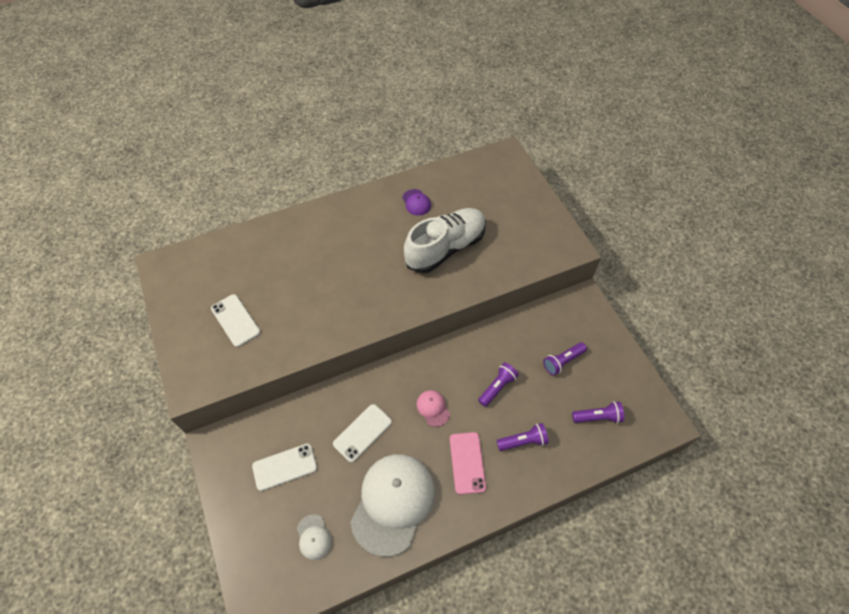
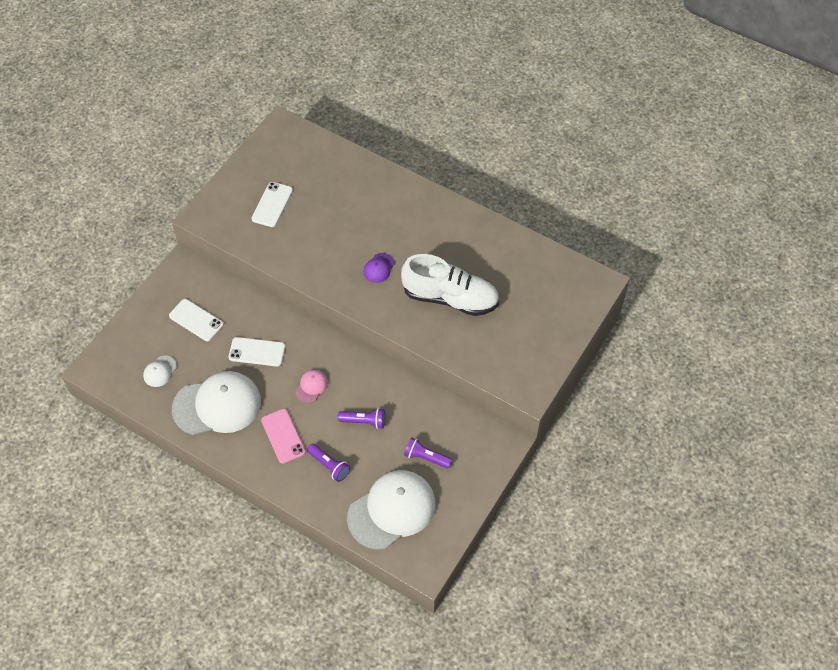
camera: 55 degrees right, 0 degrees up
(416, 202) = (481, 248): purple cap -> purple cap (379, 268)
(467, 462) = (283, 436): pink phone -> pink phone turned 75 degrees counterclockwise
(598, 417) = (392, 510): purple flashlight -> white cap

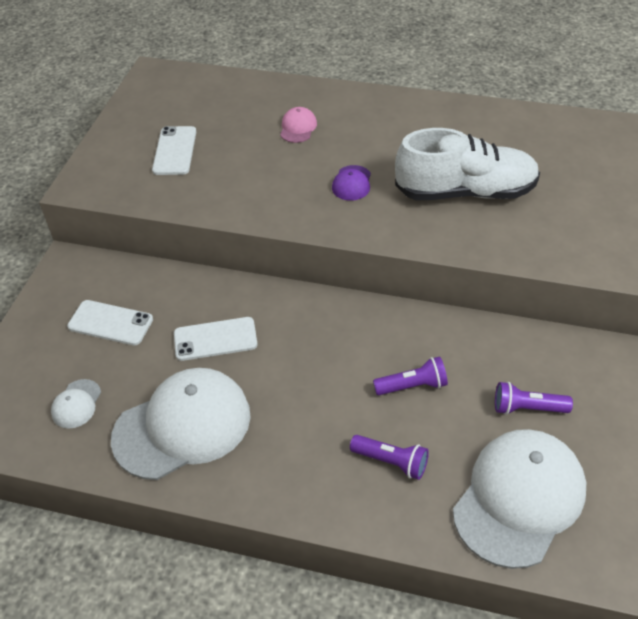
camera: 15 degrees left, 10 degrees down
(283, 436) = (301, 440): pink phone -> none
(311, 386) = (314, 362): pink cap -> pink cap (298, 127)

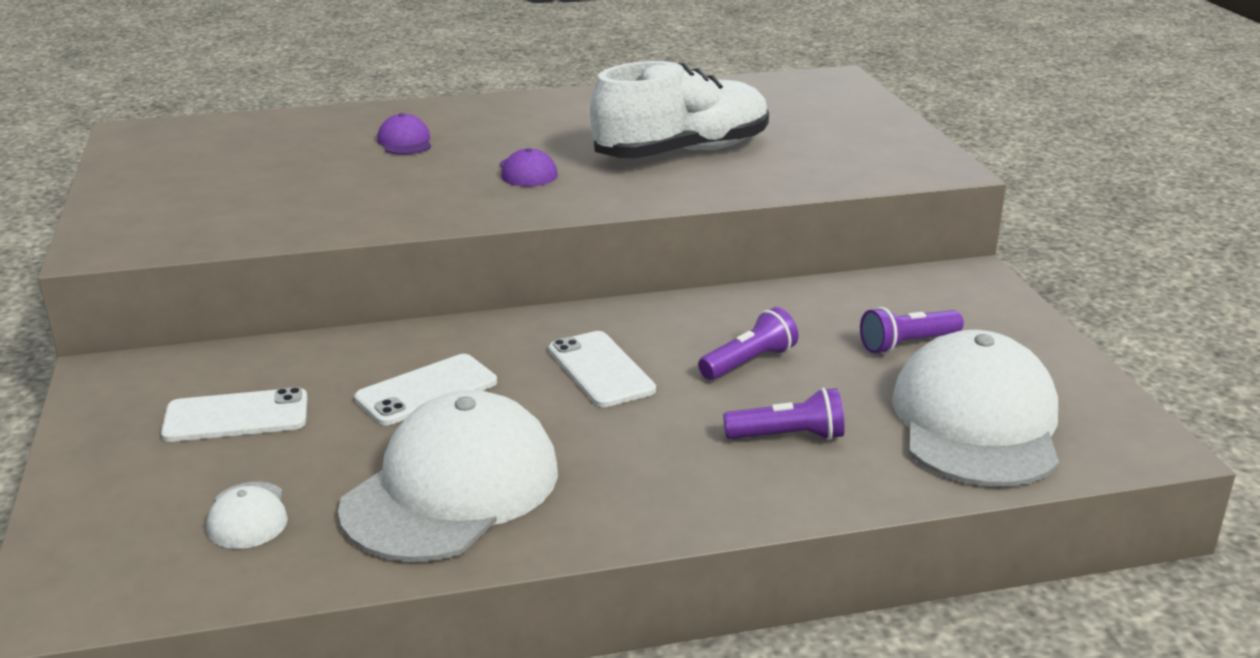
camera: 30 degrees left, 20 degrees down
(175, 151) = (234, 191): white phone -> white phone (601, 370)
(298, 127) = (405, 142): pink cap -> purple cap

